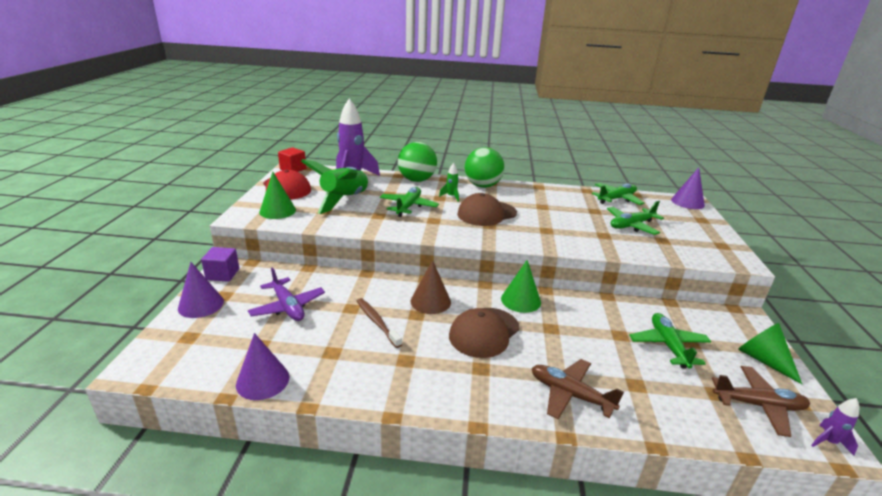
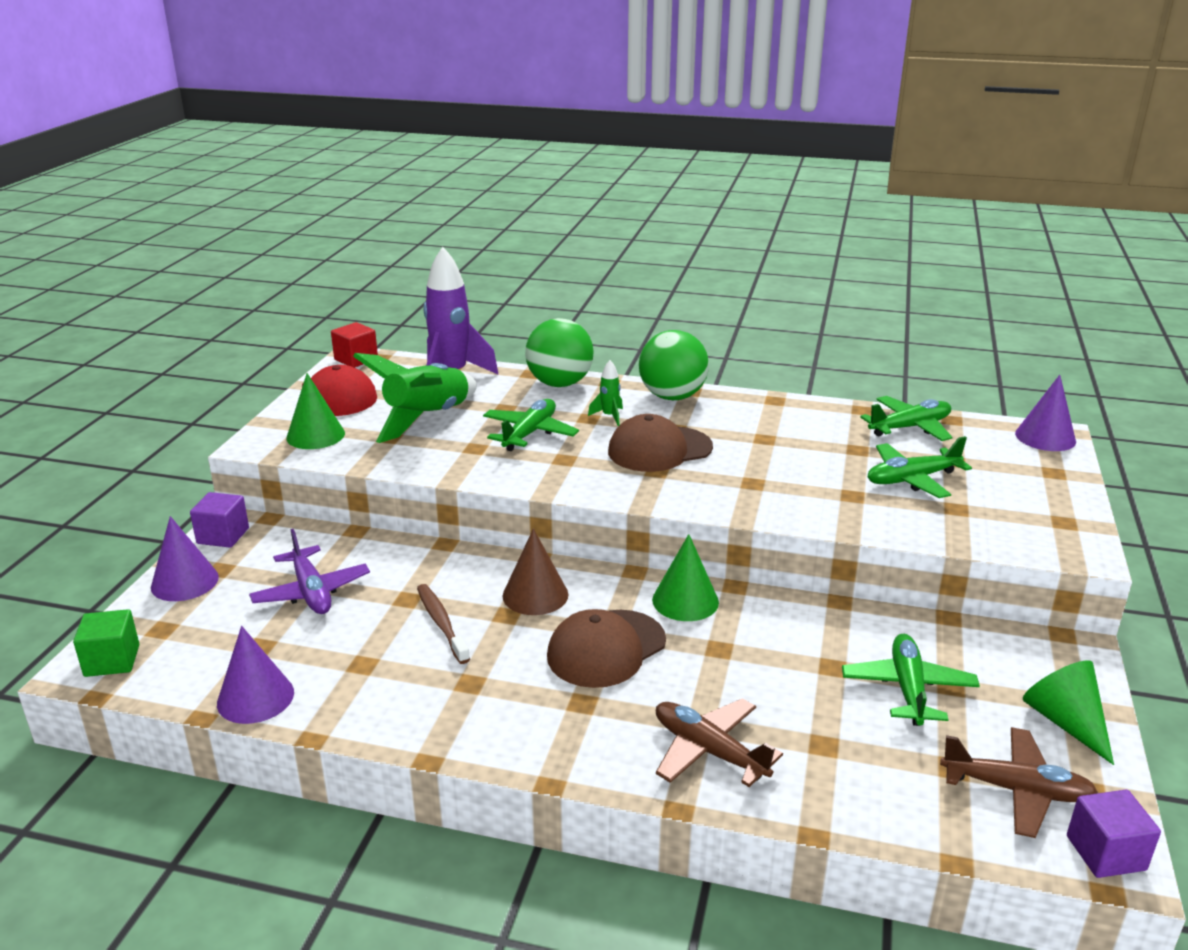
camera: 10 degrees right, 0 degrees up
(155, 361) = (112, 660): none -> green cube
(828, 442) = (1105, 853): purple rocket -> purple cube

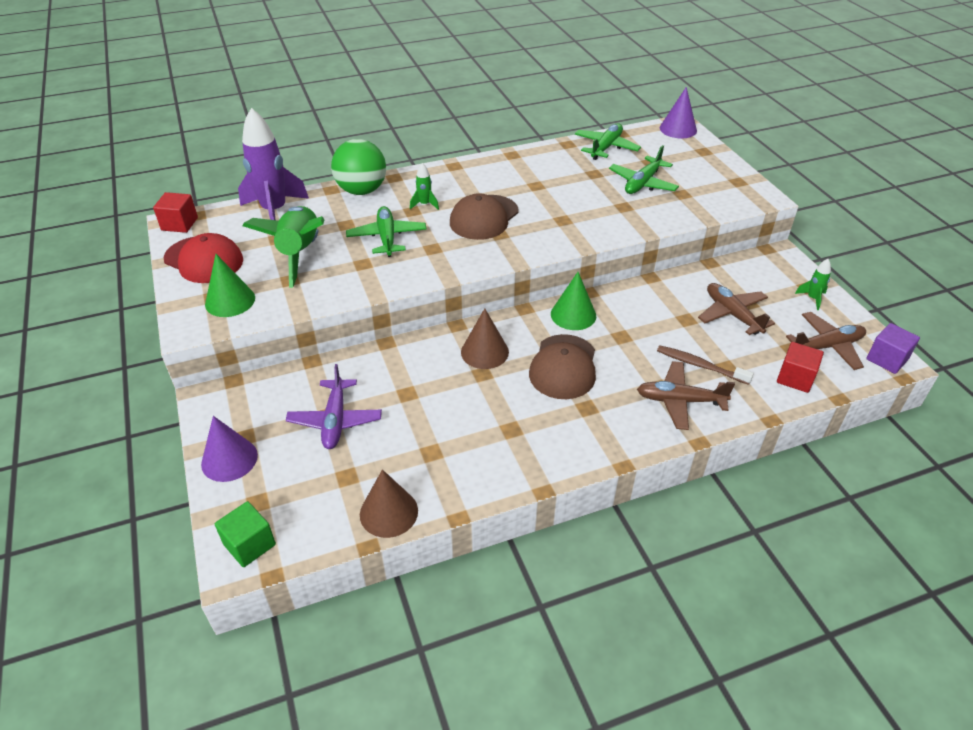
camera: 35 degrees left, 15 degrees up
(223, 536) = (214, 410): purple cube -> none
(255, 697) = (388, 512): purple cone -> brown cone
(311, 592) = (335, 420): purple plane -> purple plane turned 60 degrees clockwise
(441, 623) = (449, 399): brown toothbrush -> brown toothbrush (700, 365)
(672, 396) = (448, 174): green ball -> none
(908, 689) = (732, 314): green plane -> brown plane
(913, 804) = (795, 378): none -> red cube
(1065, 722) = (812, 298): green cone -> green rocket

